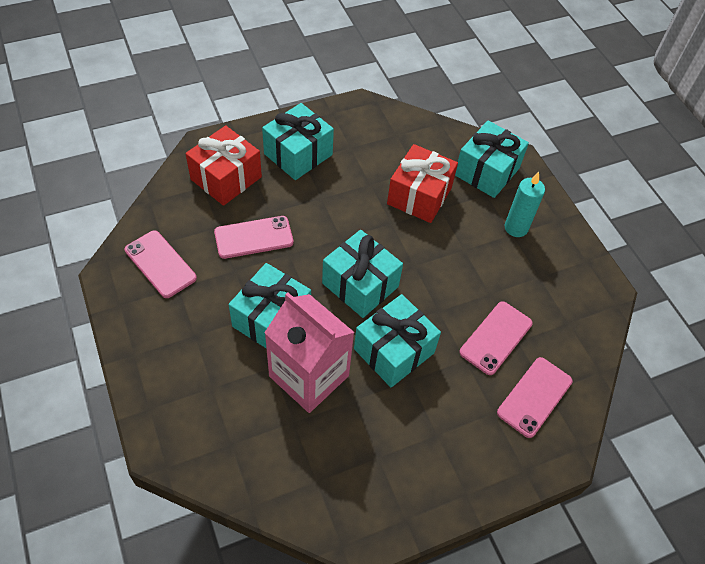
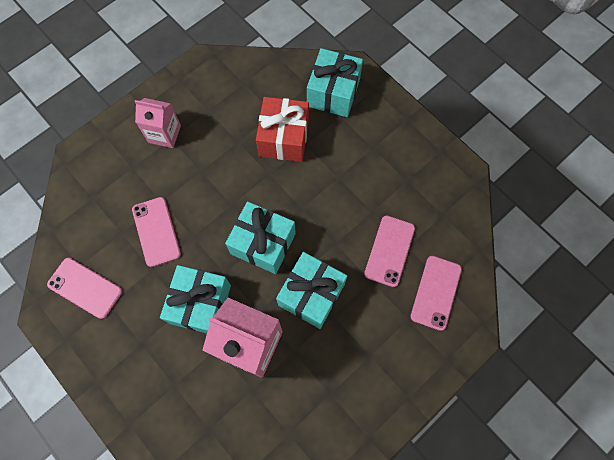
camera: 15 degrees left, 15 degrees up
(226, 178) = (110, 181): red gift -> none
(254, 237) = (156, 231): pink phone -> pink phone turned 75 degrees counterclockwise
(298, 154) = (164, 134): turquoise gift -> pink carton
(516, 228) = (374, 140): turquoise candle -> none

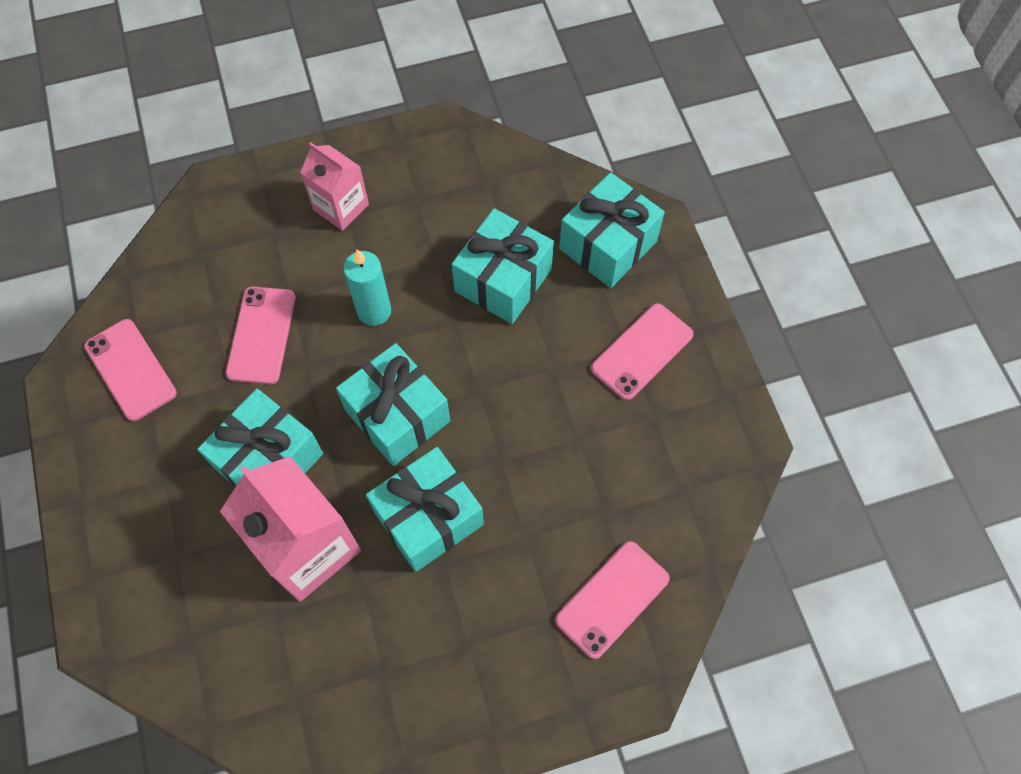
camera: 25 degrees right, 5 degrees down
(217, 188) = (374, 311): none -> turquoise candle
(284, 138) = (503, 280): red gift -> turquoise gift
(389, 251) = (574, 507): pink phone -> pink phone (642, 351)

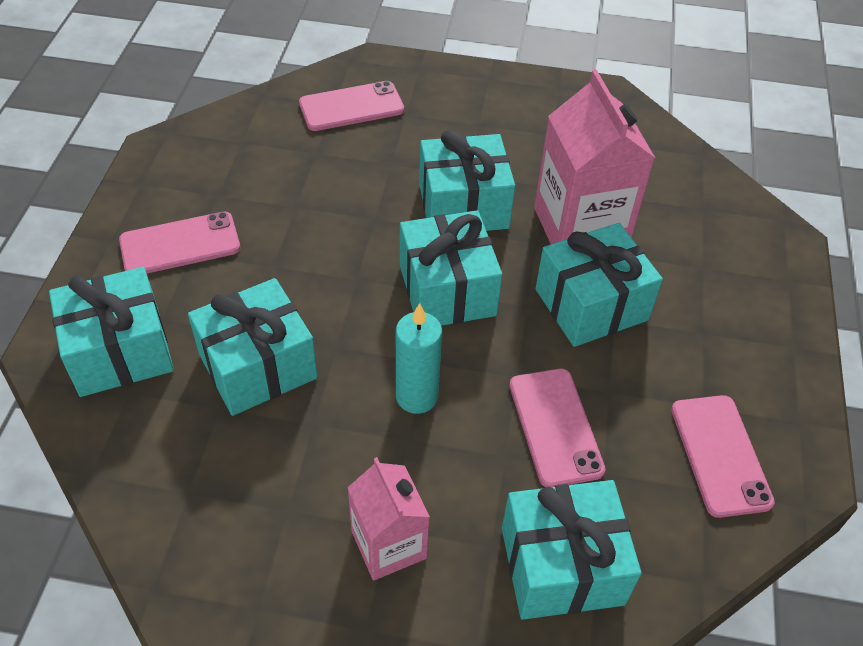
camera: 155 degrees left, 15 degrees down
(224, 243) = (562, 565): none -> turquoise gift
(261, 335) = (555, 427): pink phone -> pink phone turned 45 degrees counterclockwise

